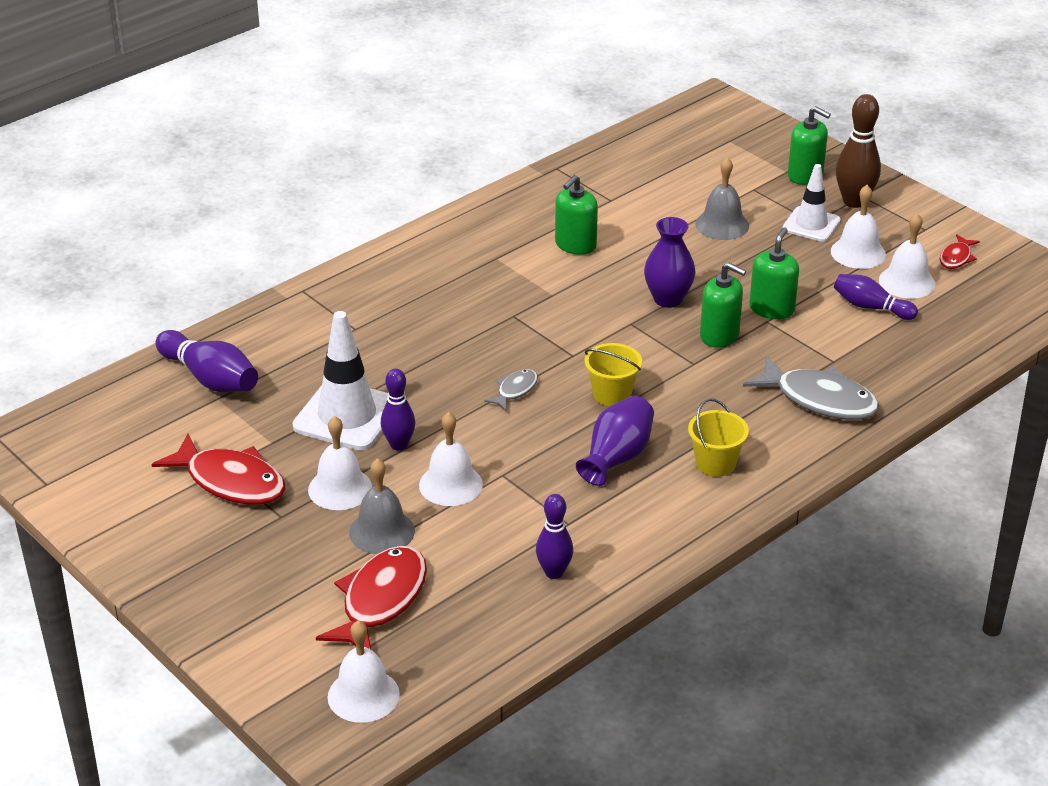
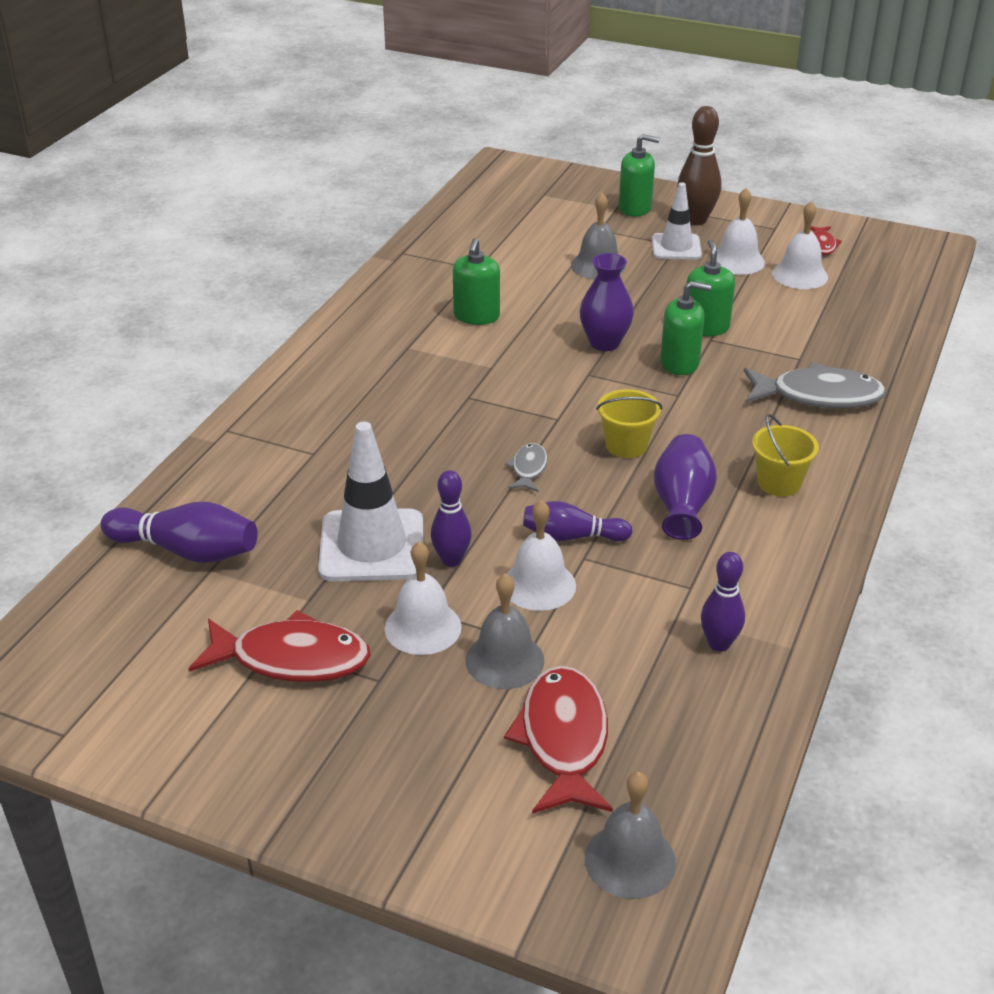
camera: 25 degrees left, 0 degrees up
(363, 695) = (630, 860): white bell -> grey bell
(871, 307) = (789, 304): purple bowling pin -> purple bowling pin (572, 536)

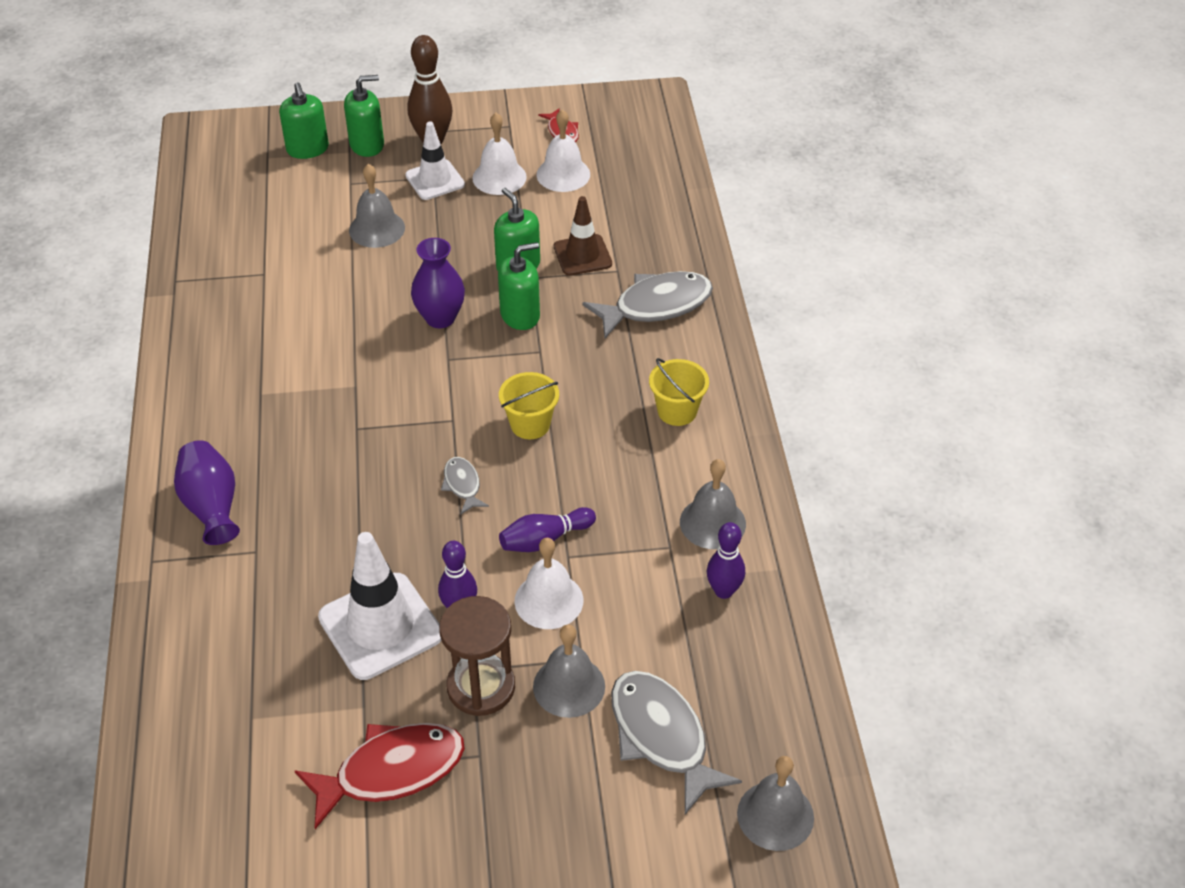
camera: 30 degrees left, 10 degrees up
(187, 551) = (214, 708): purple bowling pin -> none
(423, 627) = (481, 687): white bell -> brown hourglass
(476, 316) = (302, 332): green soap dispenser -> green soap dispenser (307, 149)
(563, 739) = (661, 736): red fish -> grey fish
(682, 505) = (614, 467): purple vase -> purple vase (211, 506)
(749, 584) = (712, 523): none -> grey bell
(773, 338) = (582, 255): none -> brown traffic cone

